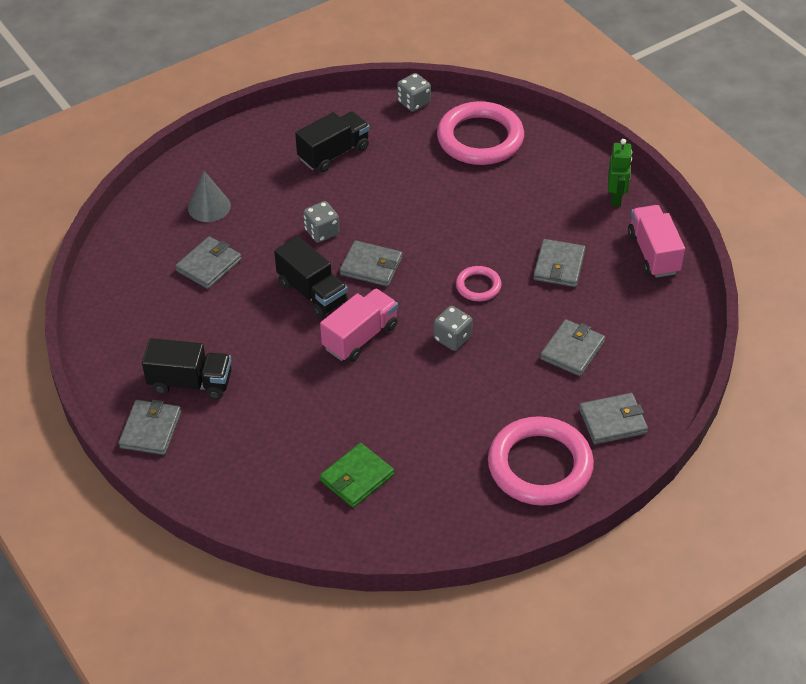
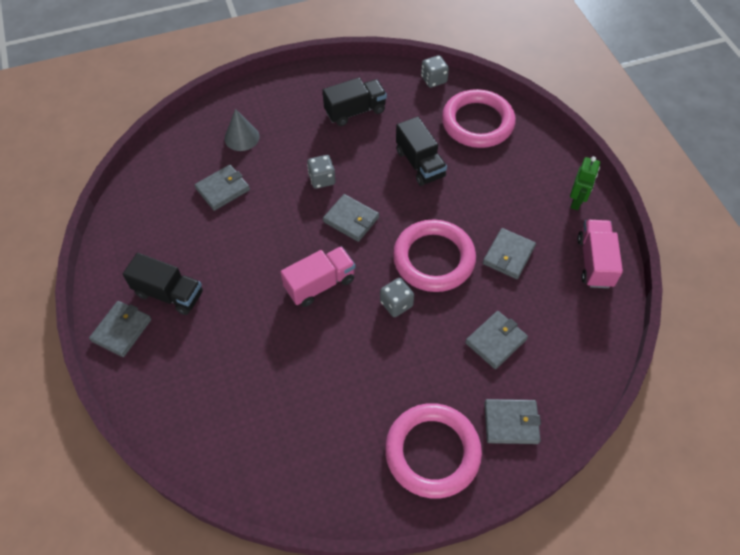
camera: 15 degrees right, 10 degrees up
(312, 292) = (295, 233): black truck -> black truck (420, 163)
(357, 477) = (271, 421): green wallet -> none
(478, 286) = (433, 259): pink ring -> pink ring, size x2.08

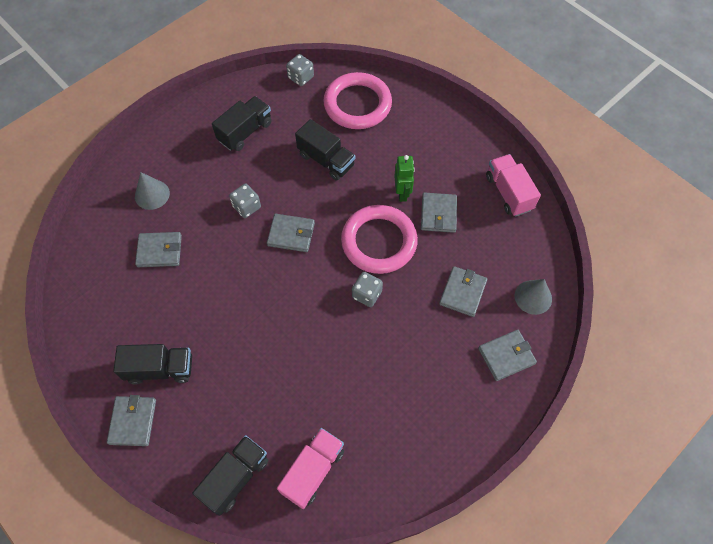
camera: 25 degrees left, 5 degrees up
(185, 421) = (235, 478): none -> black truck
(223, 189) = (159, 251): grey wallet -> grey wallet turned 60 degrees clockwise
(320, 284) = (293, 304): pink truck -> pink truck (313, 471)
(432, 452) = (457, 408): pink ring -> none
(570, 376) = (533, 297): none -> grey cone
(576, 201) = (471, 145): green robot -> green robot (402, 193)

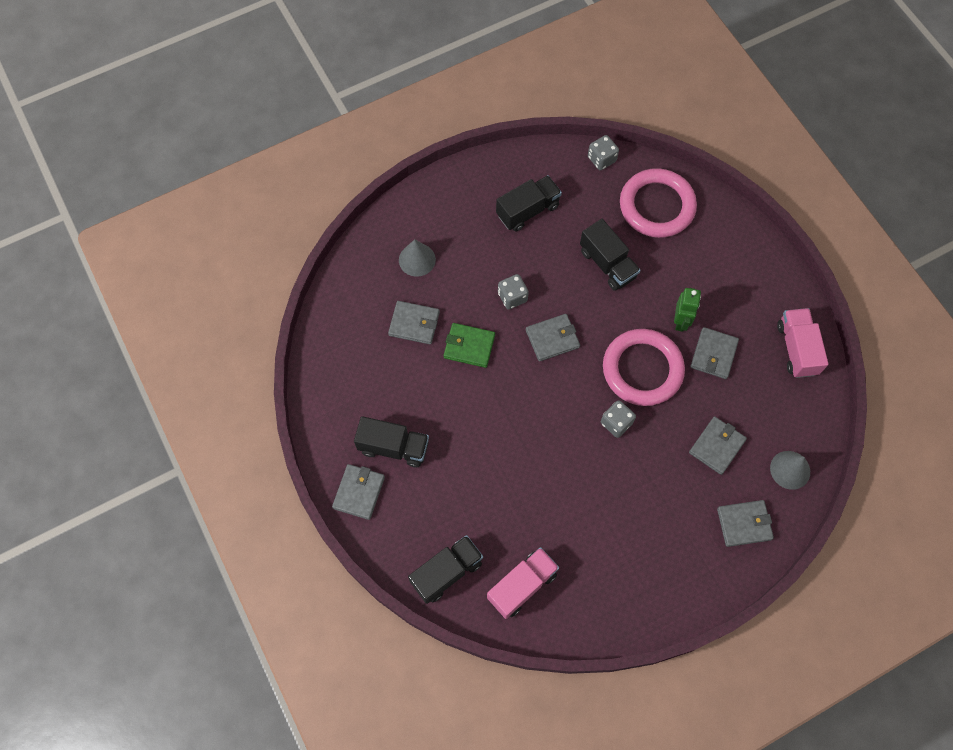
camera: 15 degrees right, 5 degrees up
(215, 259) = (469, 346): none -> green wallet
(291, 234) = (552, 339): grey wallet -> grey wallet turned 45 degrees counterclockwise

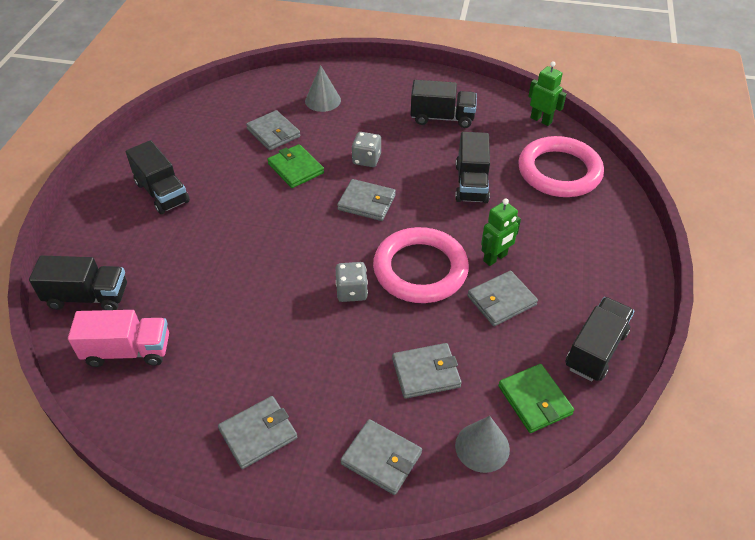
camera: 40 degrees right, 20 degrees down
(359, 492) = (102, 203): grey wallet -> grey wallet (258, 434)
(601, 159) = (541, 120): grey dice -> green robot
(792, 414) = (534, 400): none -> green wallet
(796, 349) = (595, 350): pink truck -> black truck

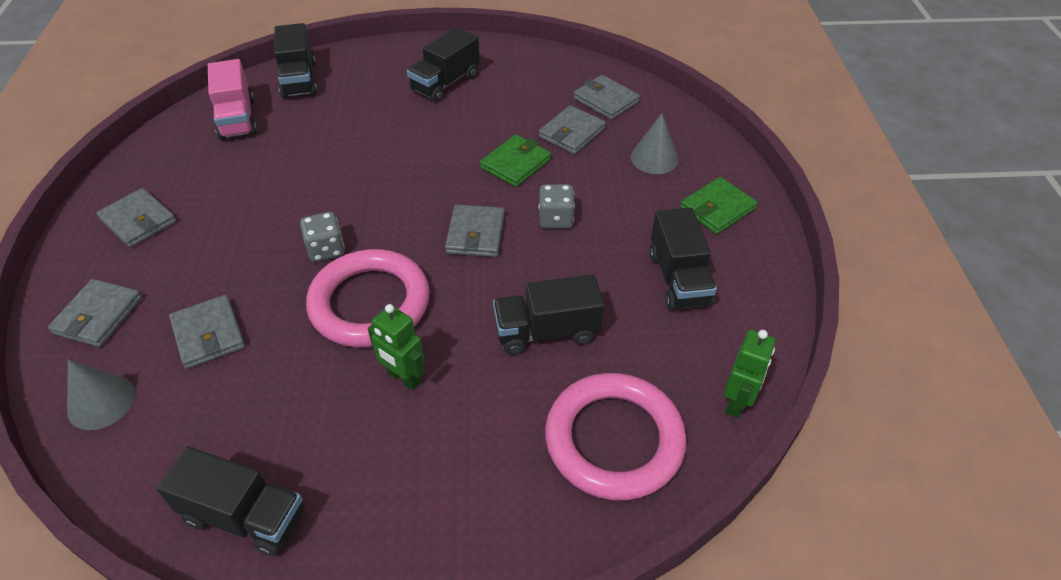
camera: 75 degrees right, 0 degrees up
(501, 300) = (327, 394): grey wallet -> grey wallet (606, 100)
(534, 400) = (163, 448): green wallet -> green wallet (717, 208)

